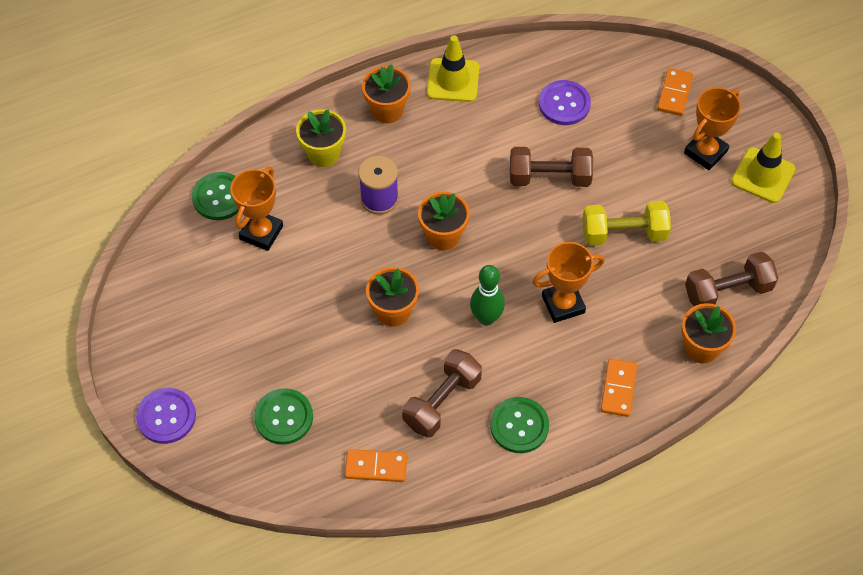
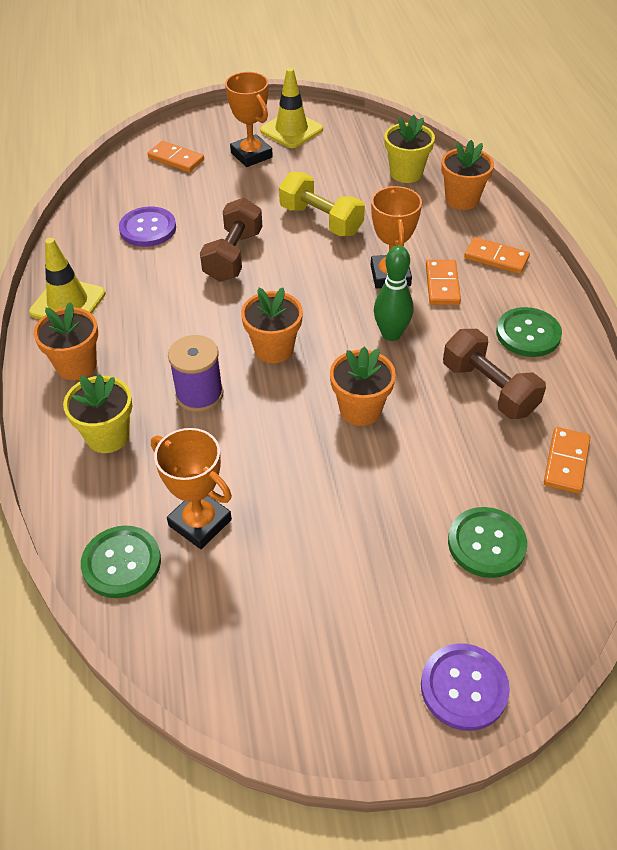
camera: 75 degrees left, 10 degrees down
(564, 348) = (442, 284): none -> orange domino
(623, 233) = (321, 220): yellow dumbbell -> yellow dumbbell turned 60 degrees counterclockwise
(727, 291) = (406, 173): brown dumbbell -> yellow flower pot

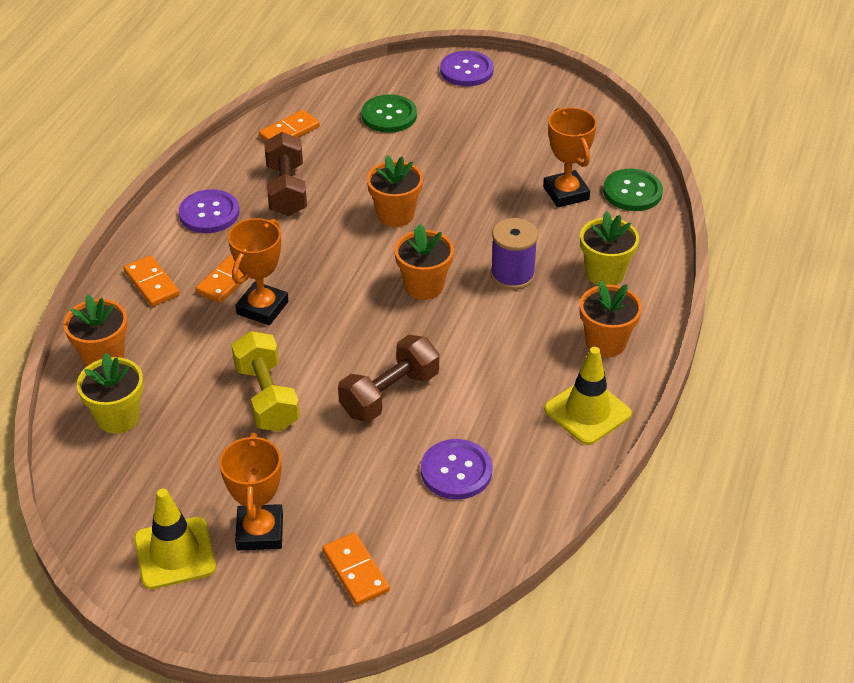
camera: 150 degrees left, 5 degrees down
(391, 334) = (316, 257): green bowling pin -> none
(528, 334) = (209, 213): green button -> purple button

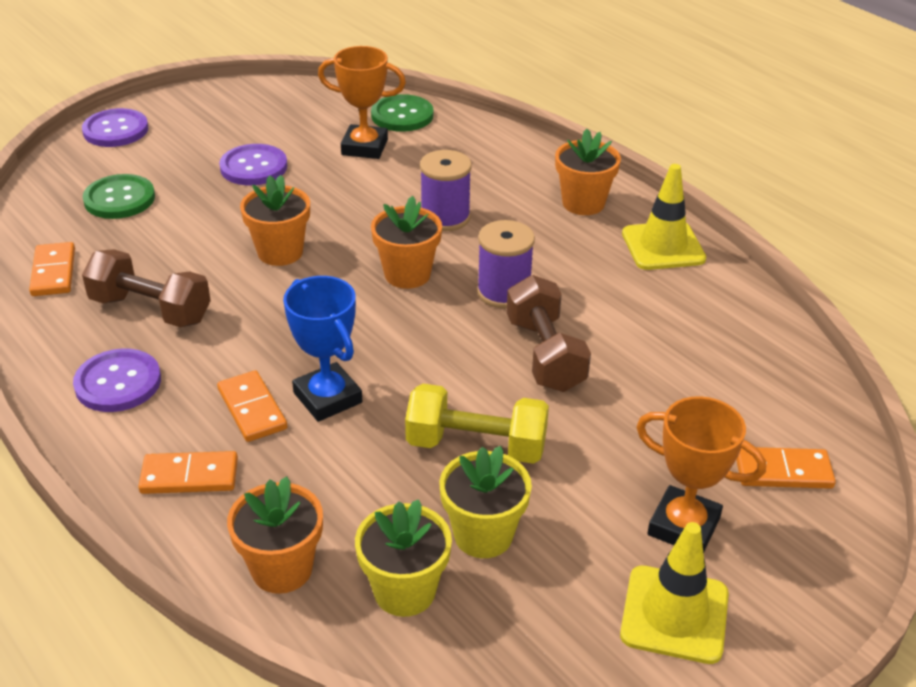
camera: 60 degrees left, 5 degrees down
(262, 308) = (327, 398): orange trophy -> blue trophy
(445, 344) = (504, 292): none -> purple spool
(456, 471) = (685, 351): purple button -> purple button (253, 167)
(605, 273) = (493, 169): yellow flower pot -> yellow flower pot (483, 535)

